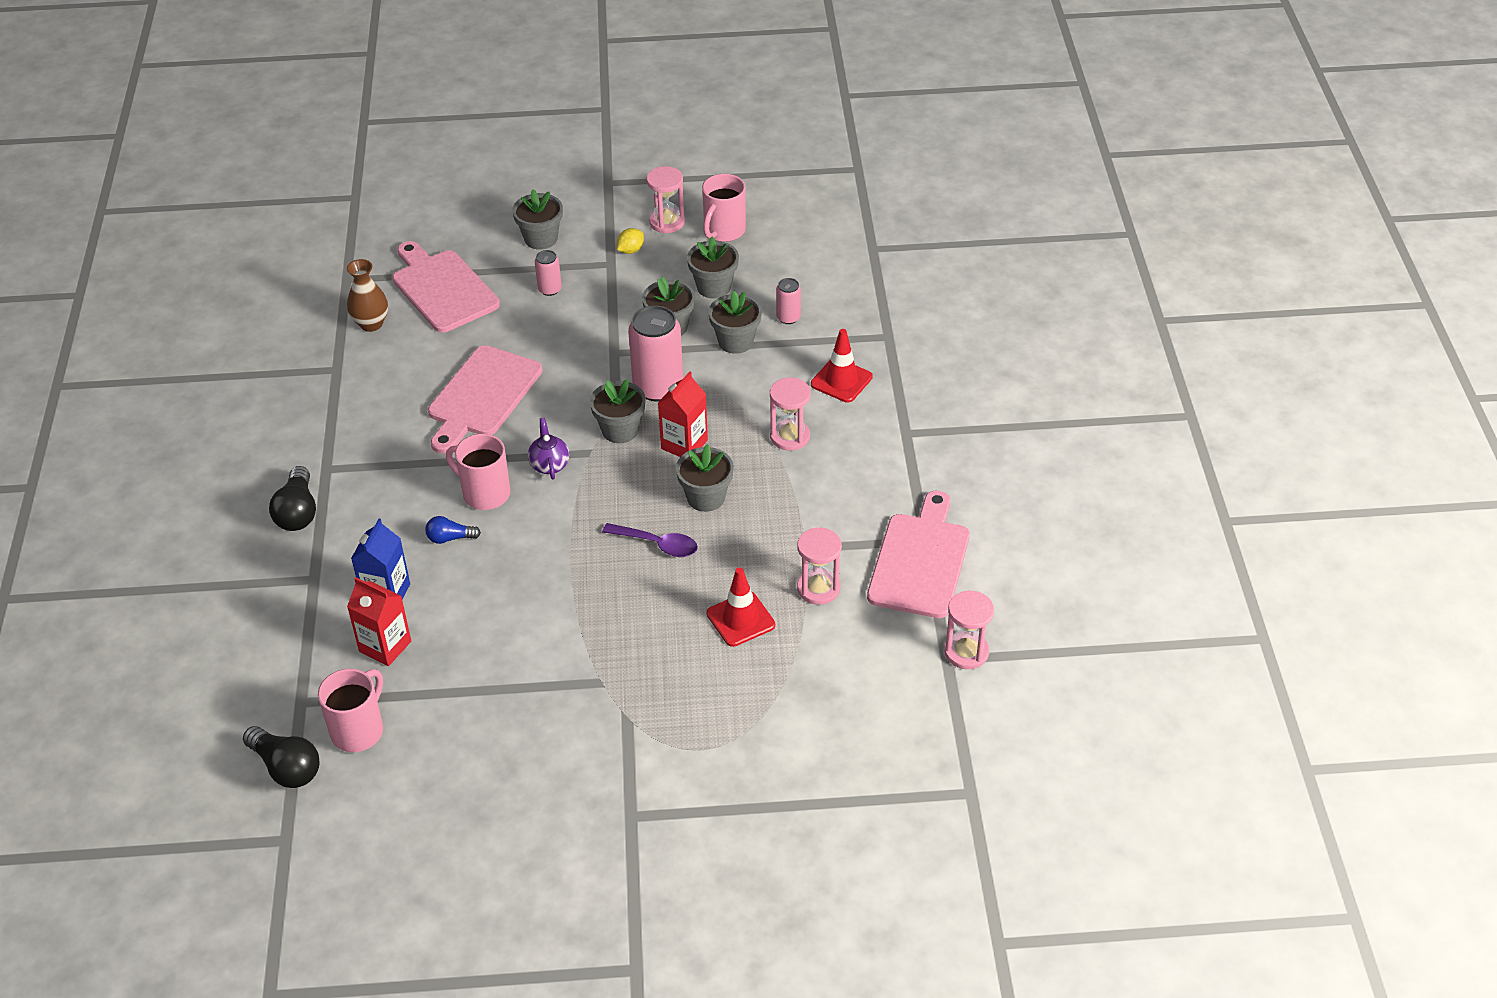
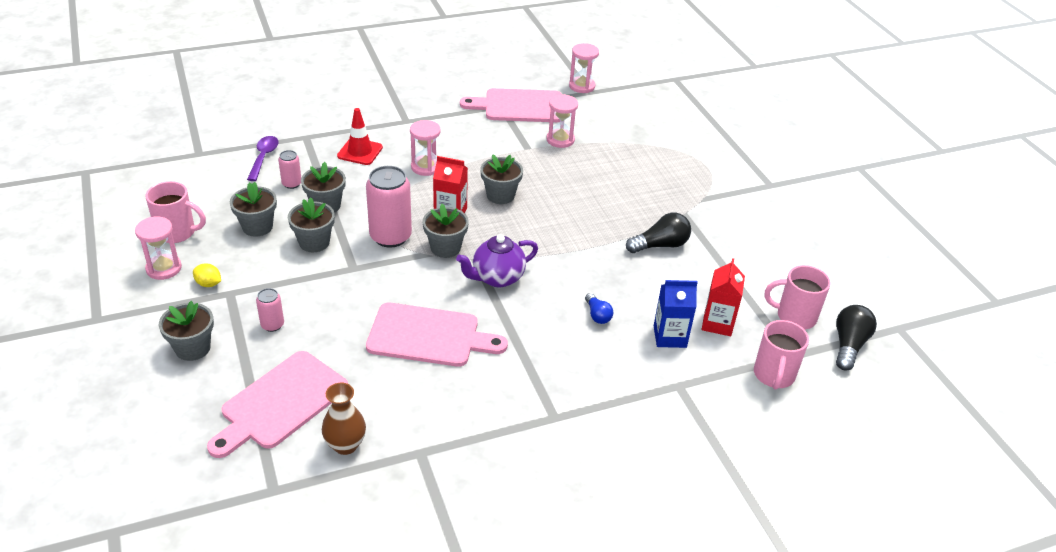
camera: 110 degrees left, 5 degrees down
(298, 512) = (613, 420): black light bulb -> black light bulb (660, 245)
(485, 493) = (542, 307): pink mug -> pink mug (774, 375)
(549, 465) = (497, 278): purple teapot -> purple teapot, size x1.54
(657, 544) = (554, 210): purple spoon -> purple spoon (263, 157)
(740, 619) = (601, 166): red traffic cone -> none

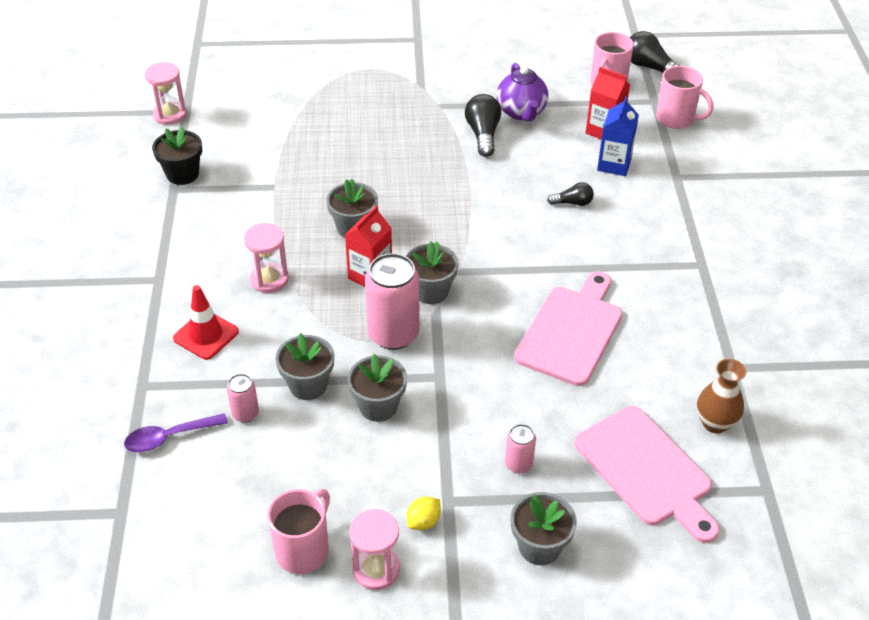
camera: 70 degrees left, 5 degrees up
(257, 227) = (324, 460): grey flower pot -> none
(263, 157) = (169, 437): purple spoon -> purple spoon turned 45 degrees counterclockwise
(497, 278) = (495, 261): purple teapot -> purple teapot (521, 112)
(519, 106) = (182, 174): pink cutting board -> black flower pot
(560, 140) = (270, 157): pink hourglass -> none
(597, 315) = (572, 203): blue light bulb -> black light bulb

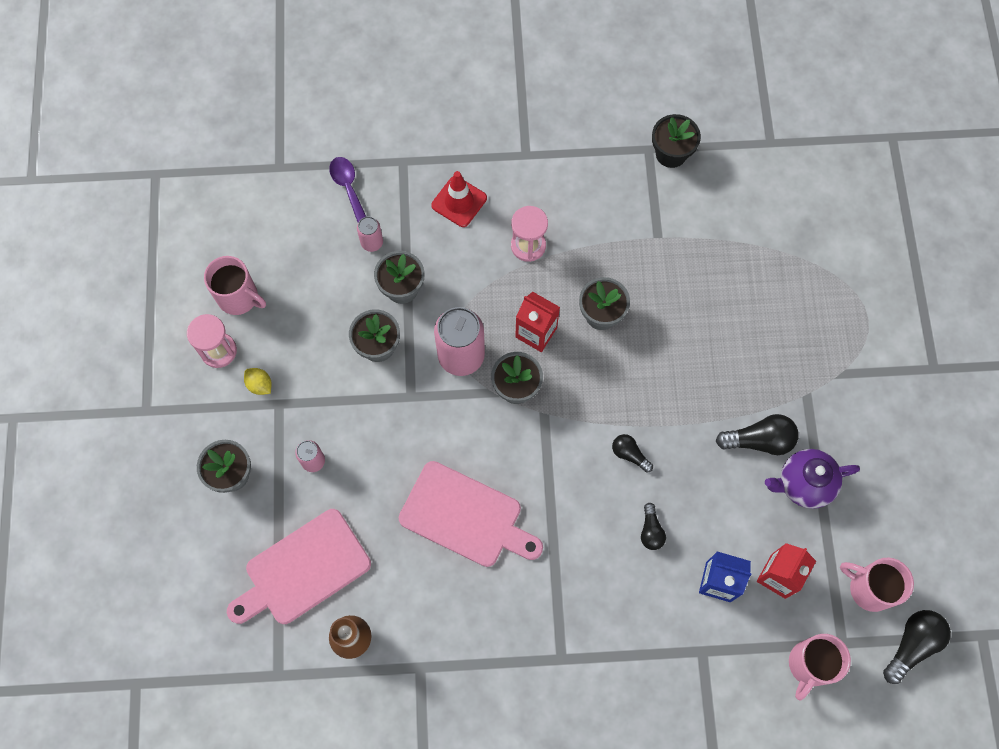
camera: 90 degrees right, 25 degrees up
(170, 114) = (763, 129): pink hourglass -> none
(499, 213) = (629, 454): none -> black light bulb

